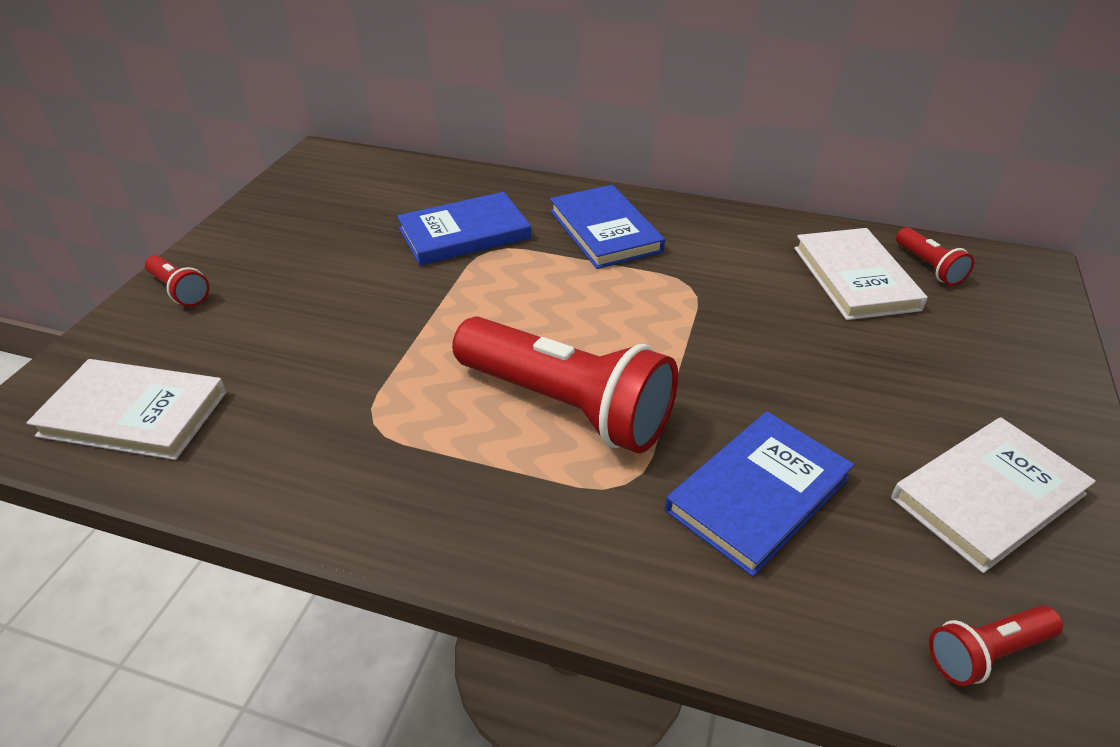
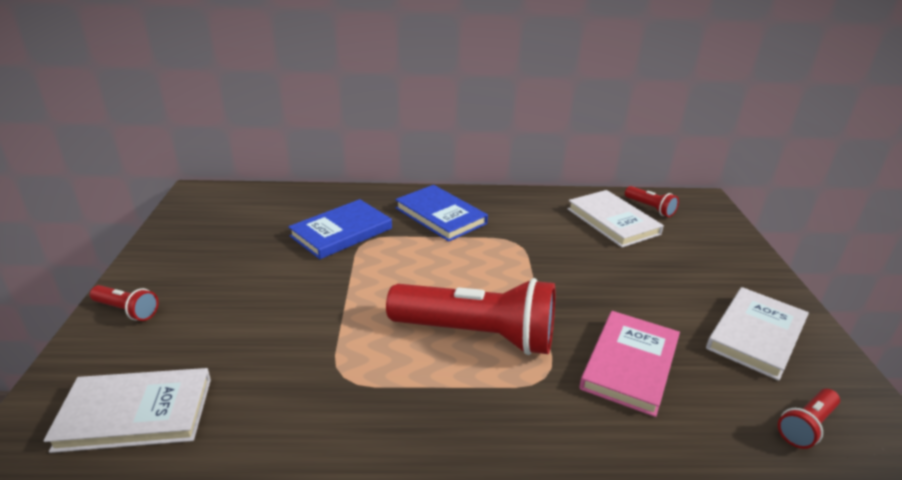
camera: 20 degrees left, 10 degrees down
(757, 494) = (629, 364): blue book -> pink book

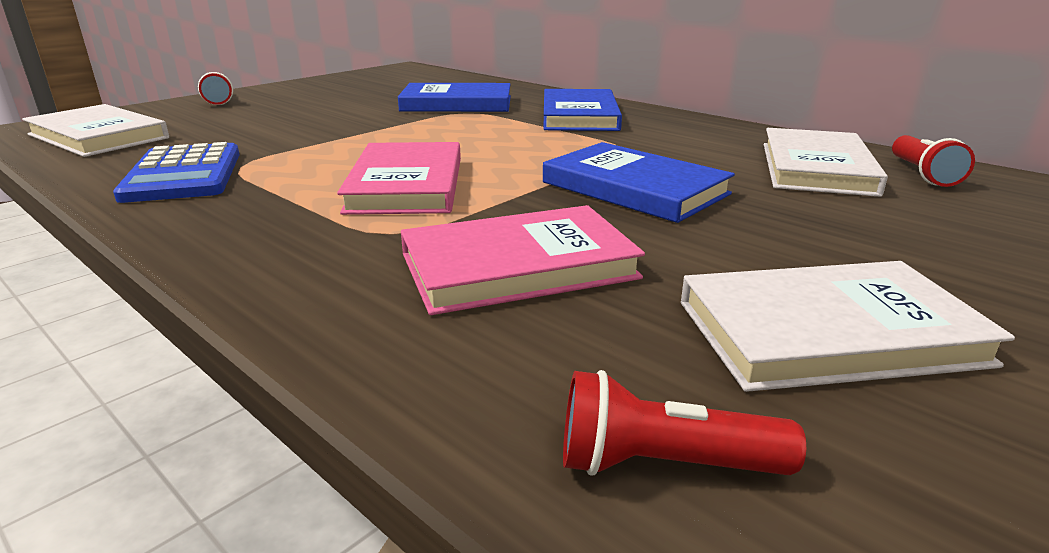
camera: 45 degrees right, 5 degrees down
(327, 408) = (183, 175): none -> blue calculator
(477, 335) = (407, 185): red flashlight -> pink book
(576, 277) = (634, 188): none -> blue book

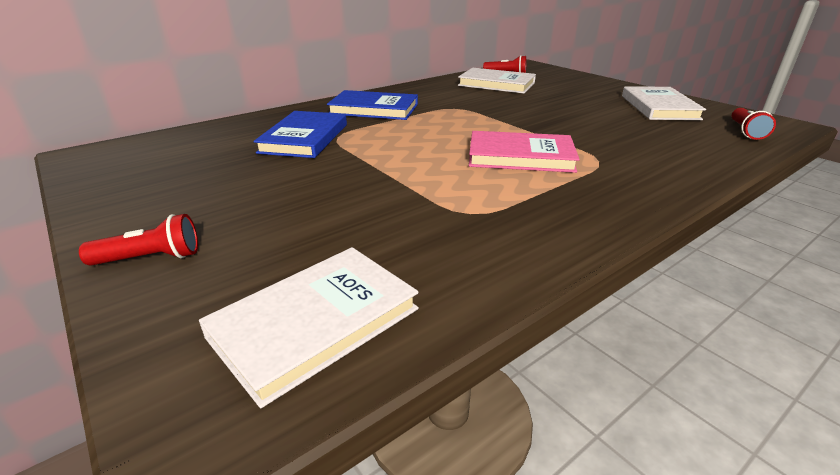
camera: 80 degrees left, 5 degrees up
(183, 175) = (494, 234): blue calculator -> none
(518, 266) = (629, 138): pink book -> none
(634, 188) = (525, 112): blue book -> none

